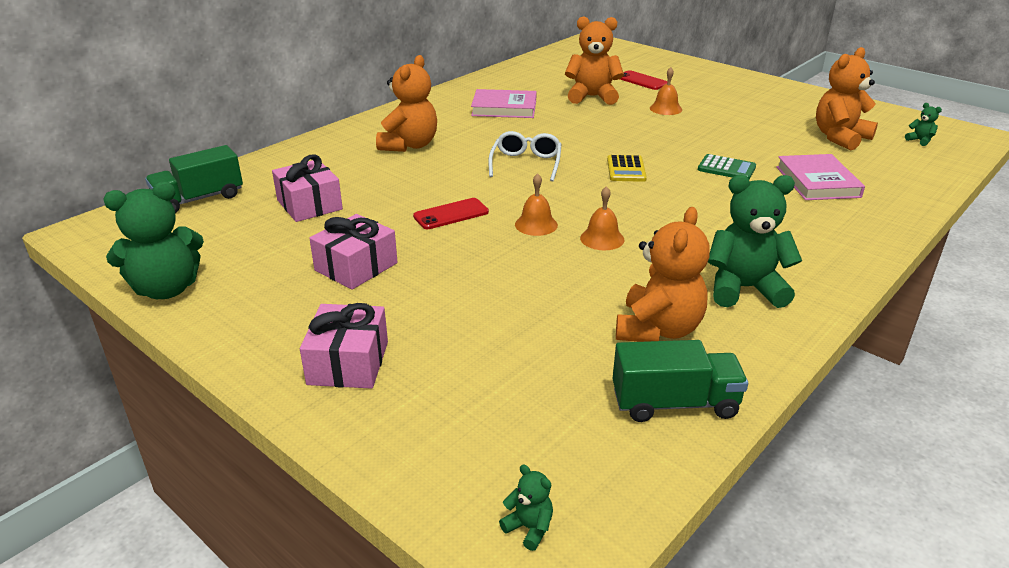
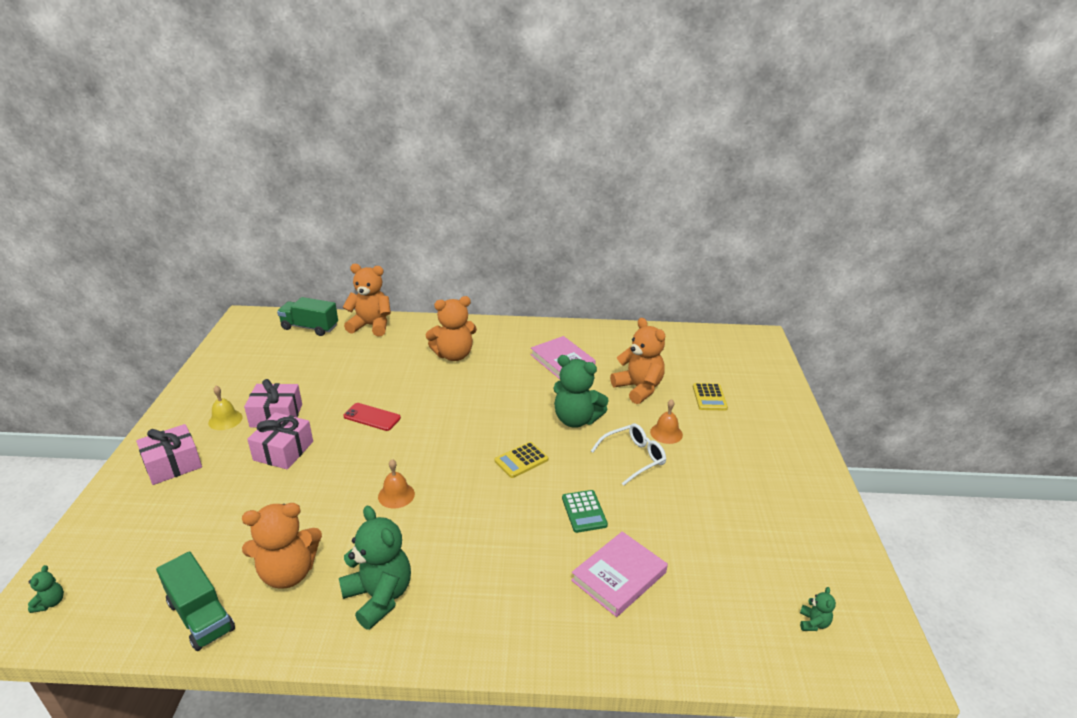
camera: 50 degrees right, 0 degrees up
(167, 289) = (208, 371): green teddy bear -> green teddy bear (576, 419)
(307, 302) = (225, 420): none -> yellow bell
(309, 205) = (336, 363): pink gift -> pink gift (283, 451)
(526, 164) = (479, 412): white glasses -> white glasses (633, 458)
(536, 224) = (390, 457): orange bell -> none
(641, 81) = (709, 397): red phone -> yellow calculator
(840, 138) = (742, 560): orange teddy bear -> orange teddy bear (371, 326)

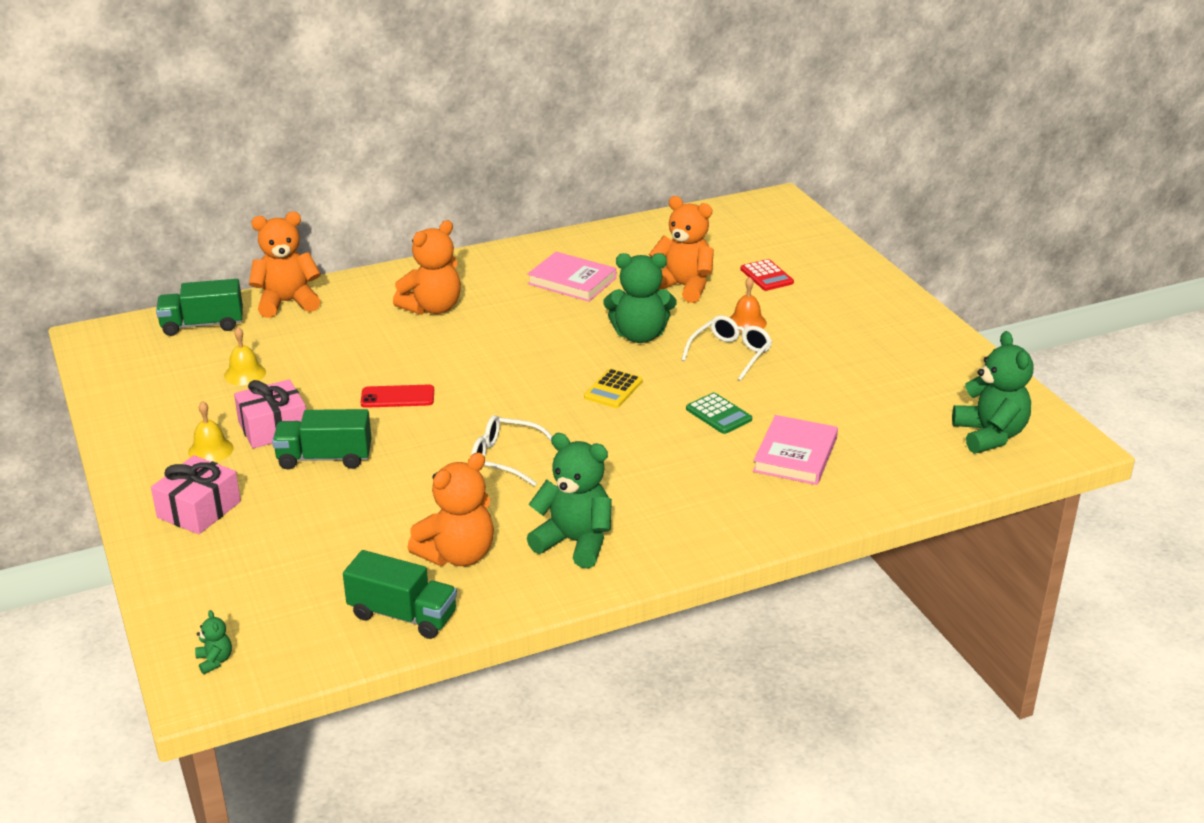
camera: 25 degrees left, 0 degrees up
(283, 451) = (324, 458): pink gift -> green truck
(299, 369) = (245, 374): none -> yellow bell
(396, 495) = (505, 458): orange bell -> white glasses
(709, 397) = (766, 276): yellow calculator -> red calculator
(813, 623) = (989, 435): green teddy bear -> green teddy bear, size x2.34

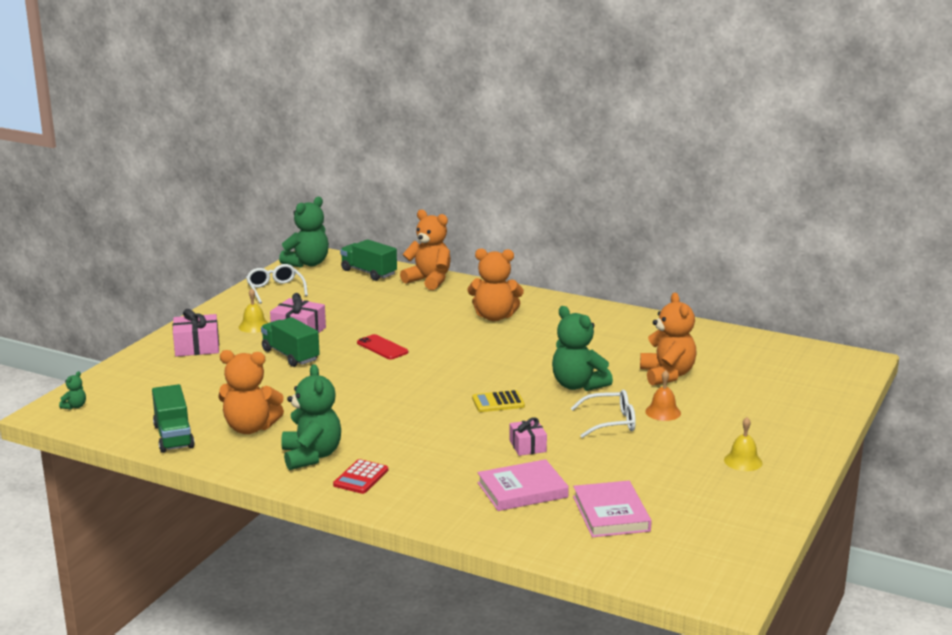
camera: 50 degrees right, 10 degrees down
(245, 374) = (339, 302): yellow bell -> yellow bell (743, 461)
(505, 458) = (367, 402): white glasses -> white glasses (275, 290)
(572, 281) = (604, 340): pink book -> pink book (611, 514)
(718, 414) = (527, 446): green calculator -> pink gift
(766, 276) = (740, 396): red calculator -> red calculator (361, 477)
(989, 435) = (675, 555): green teddy bear -> green teddy bear (307, 263)

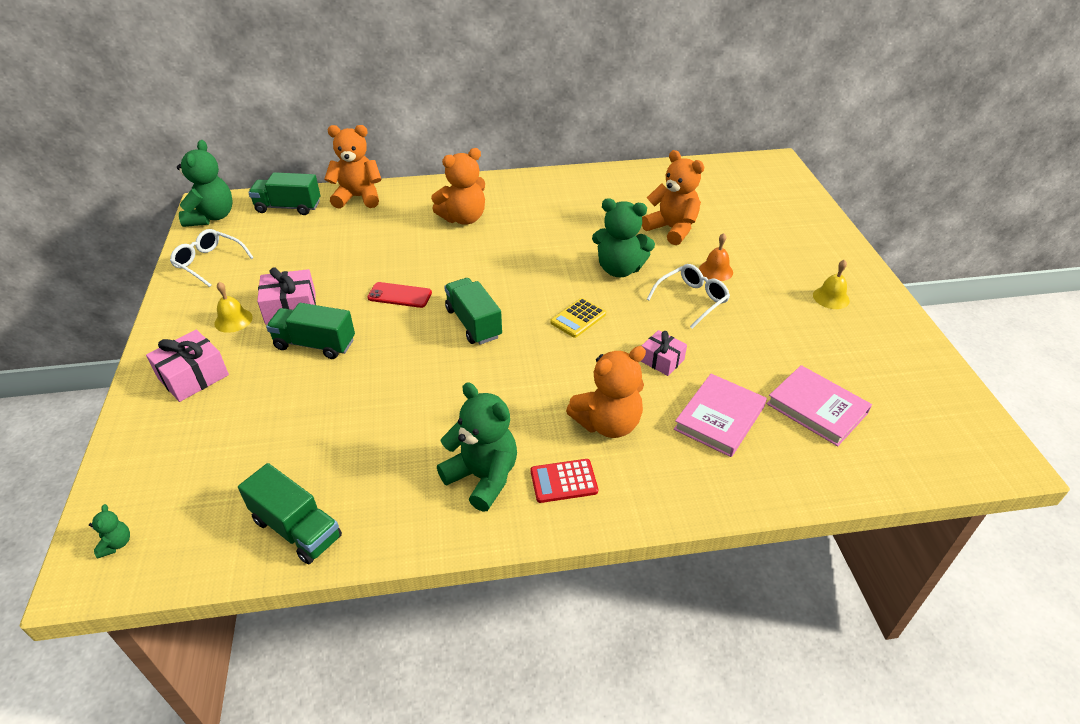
camera: 35 degrees left, 20 degrees up
(250, 428) = (375, 469): orange teddy bear -> orange teddy bear (608, 423)
(361, 477) = (563, 481): red calculator -> red calculator turned 90 degrees clockwise
(414, 379) = (473, 323): none -> green truck

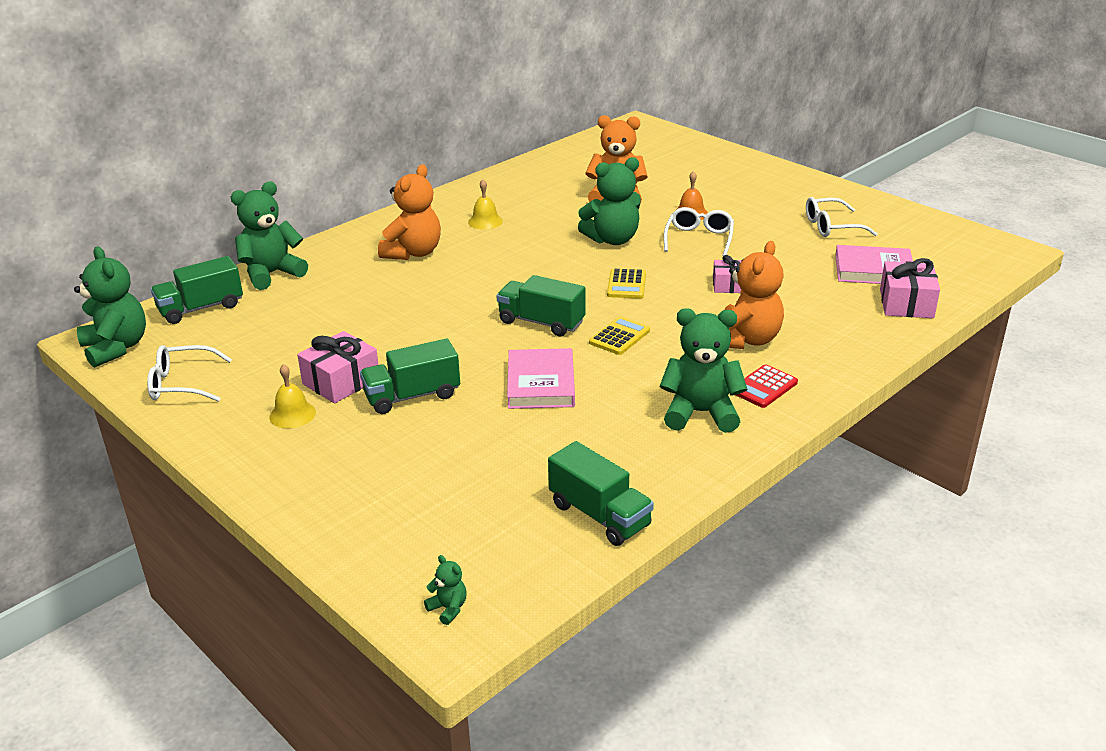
camera: 35 degrees left, 10 degrees down
(193, 376) = (321, 470): pink gift -> pink gift (906, 303)
(297, 529) = (599, 515): green truck -> green truck turned 45 degrees clockwise
(358, 197) = (272, 274): orange teddy bear -> green teddy bear
(400, 295) = (440, 330): red phone -> none
(512, 366) = (619, 337): none -> yellow calculator
(719, 418) = (818, 303): pink book -> pink book (540, 383)
(831, 297) = (796, 200): yellow bell -> yellow bell (485, 221)
(832, 341) = (831, 226): none -> white glasses

